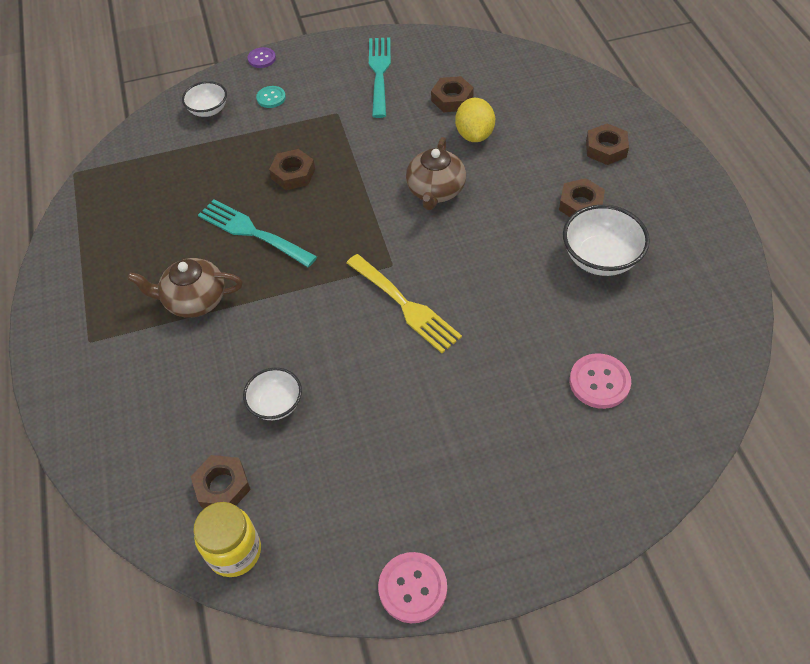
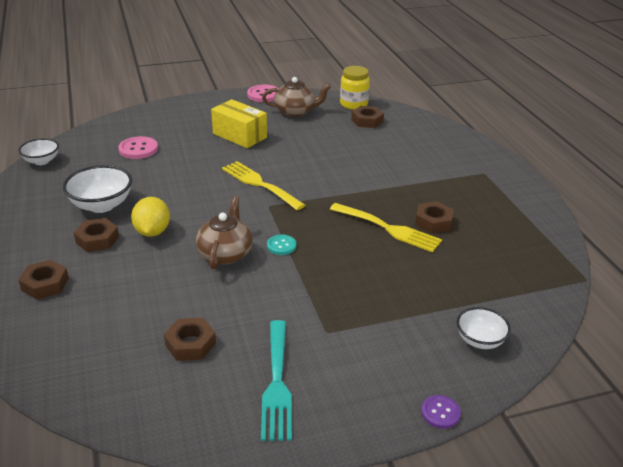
camera: 175 degrees right, 20 degrees down
(194, 300) = (419, 190): brown teapot -> brown teapot (295, 111)
(252, 232) = (388, 228): turquoise fork -> yellow fork
(271, 98) = (409, 353): turquoise button -> turquoise button (281, 246)
(276, 404) = (344, 145): white bowl -> white bowl (41, 161)
(293, 174) = (363, 271): brown nut -> brown nut (433, 222)
(445, 428) = (239, 135): none -> yellow box
(474, 135) = (175, 302): yellow lemon -> yellow lemon (152, 232)

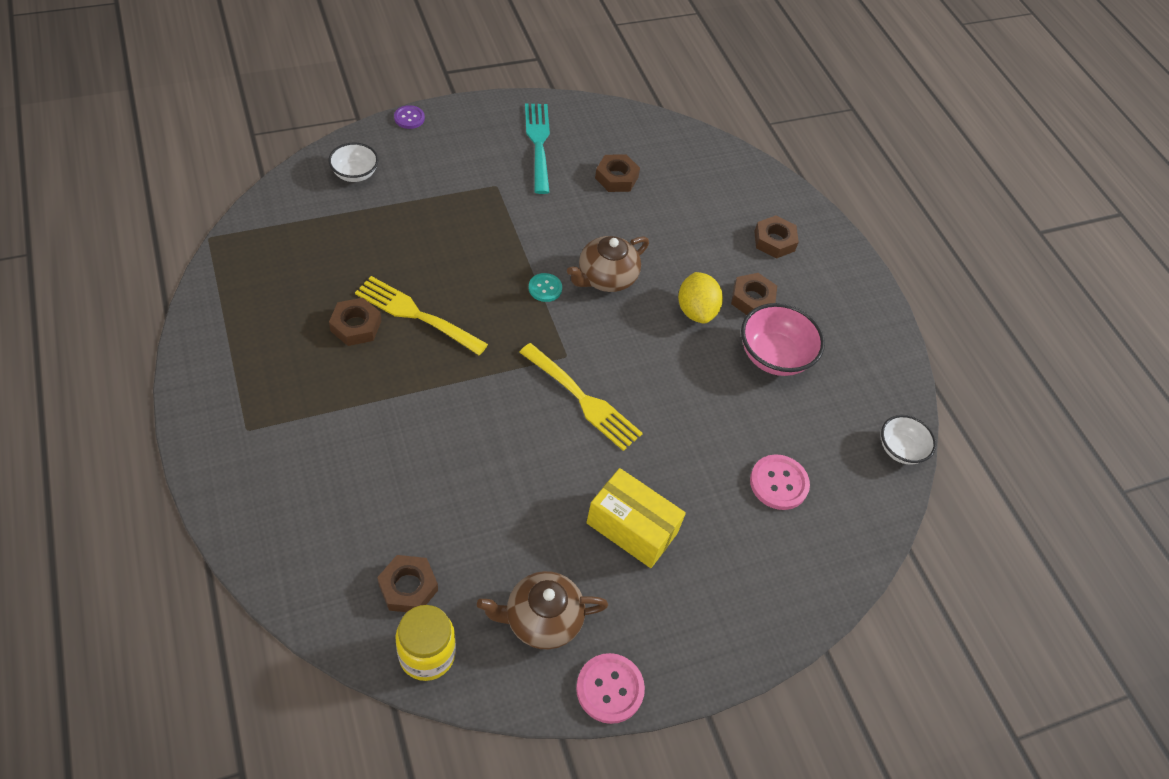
camera: 170 degrees right, 20 degrees up
(101, 205) = (774, 356): white bowl -> pink bowl
(225, 253) = (606, 277): brown teapot -> brown teapot turned 45 degrees clockwise

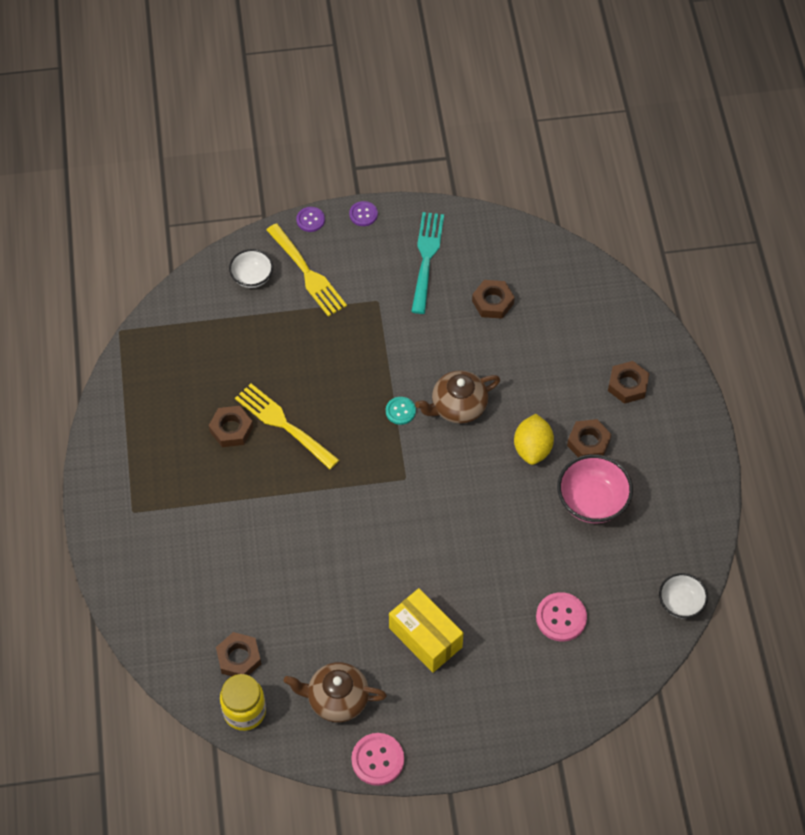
camera: 20 degrees right, 5 degrees up
(464, 110) = (363, 214): none -> purple button
(583, 399) = (411, 521): yellow fork -> yellow fork (308, 273)

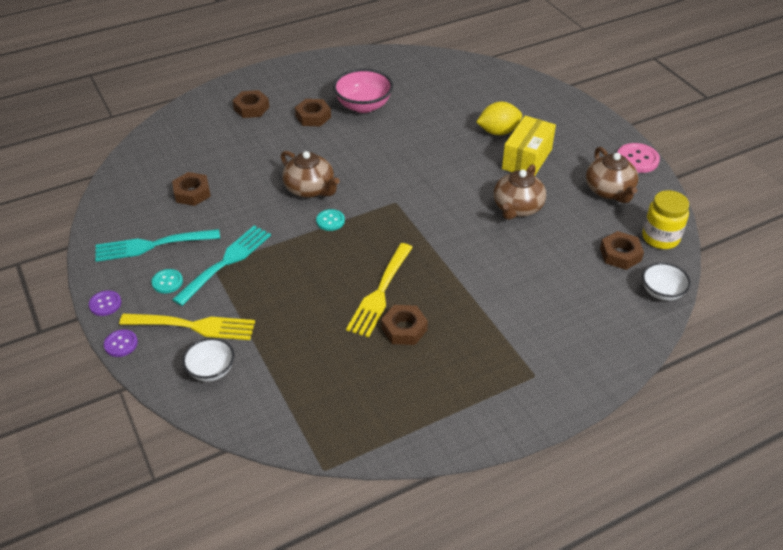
camera: 110 degrees left, 15 degrees down
(308, 273) = (194, 326): yellow fork -> yellow fork turned 60 degrees clockwise
(348, 591) = (517, 208): none -> brown teapot
(371, 262) = (167, 282): none -> turquoise button
(378, 312) = (226, 262): none -> turquoise fork
(532, 448) = (332, 142): yellow lemon -> yellow lemon (498, 132)
(561, 618) = (466, 102): pink button -> none
(680, 603) = (421, 57): white bowl -> white bowl (662, 292)

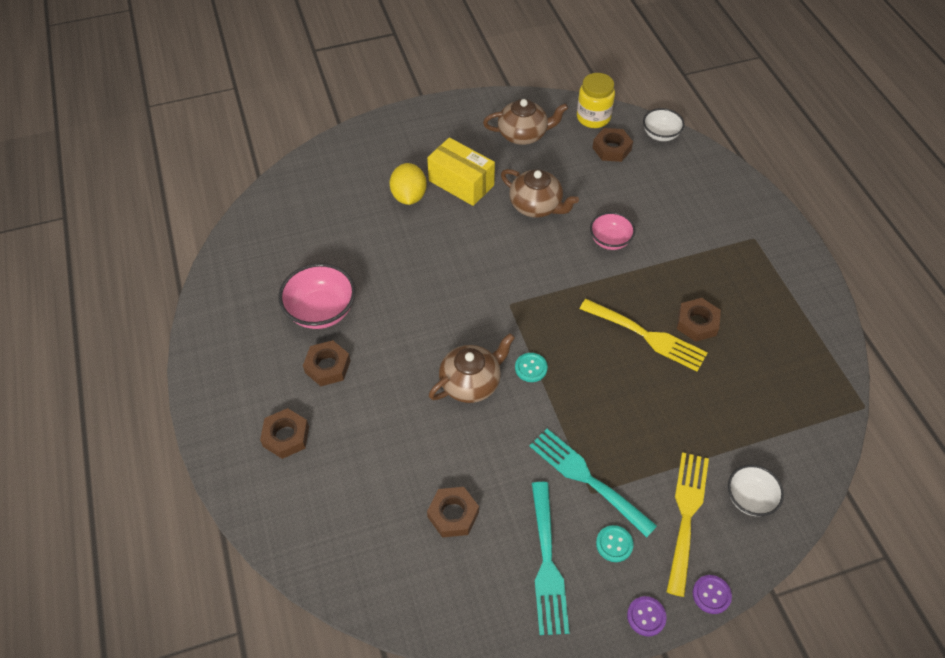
camera: 80 degrees left, 10 degrees up
(491, 261) = (610, 240): none -> pink bowl
(637, 159) = (481, 104): pink button -> none

